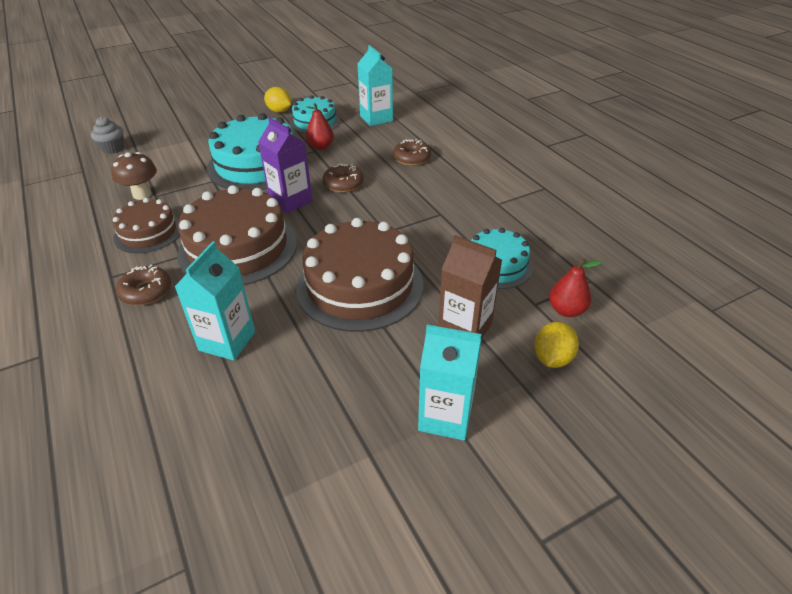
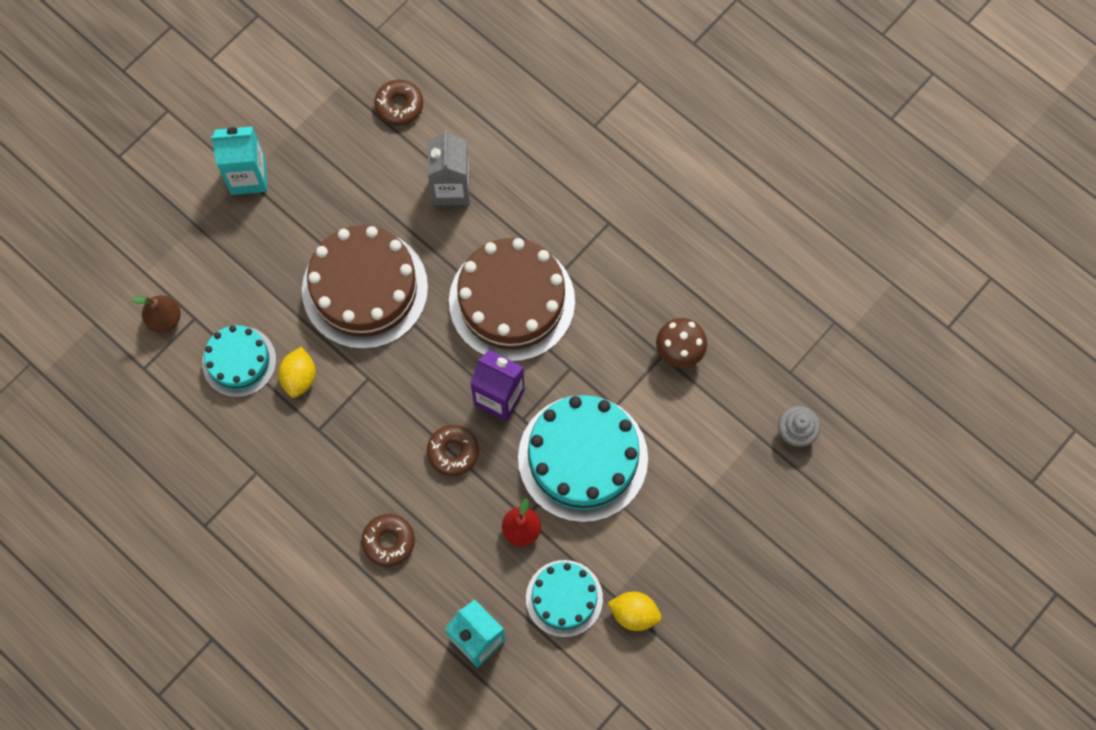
camera: 160 degrees right, 30 degrees up
(146, 291) = (561, 216): brown donut -> brown donut (399, 105)
(148, 232) = (621, 292): brown cake -> none
(227, 341) = (451, 188): turquoise carton -> grey carton
(465, 329) = (253, 267): brown carton -> none
(552, 358) = (173, 258): yellow lemon -> yellow lemon (299, 378)
(566, 310) = (165, 319): red pear -> brown pear

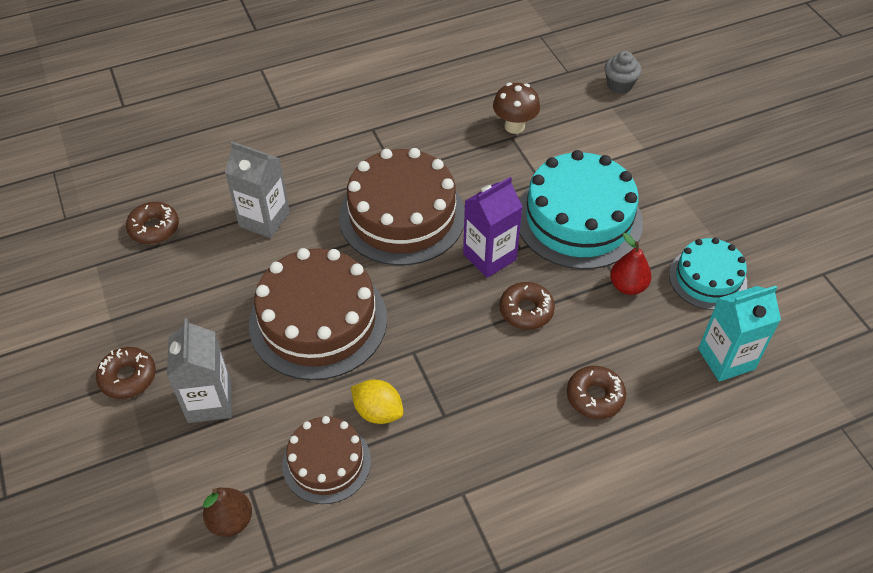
camera: 65 degrees left, 20 degrees down
(239, 361) = (326, 462): turquoise cake -> brown cake
(248, 177) = (128, 377): turquoise carton -> brown donut
(253, 248) = (209, 402): none -> grey carton
(634, 613) = (740, 235): yellow lemon -> none

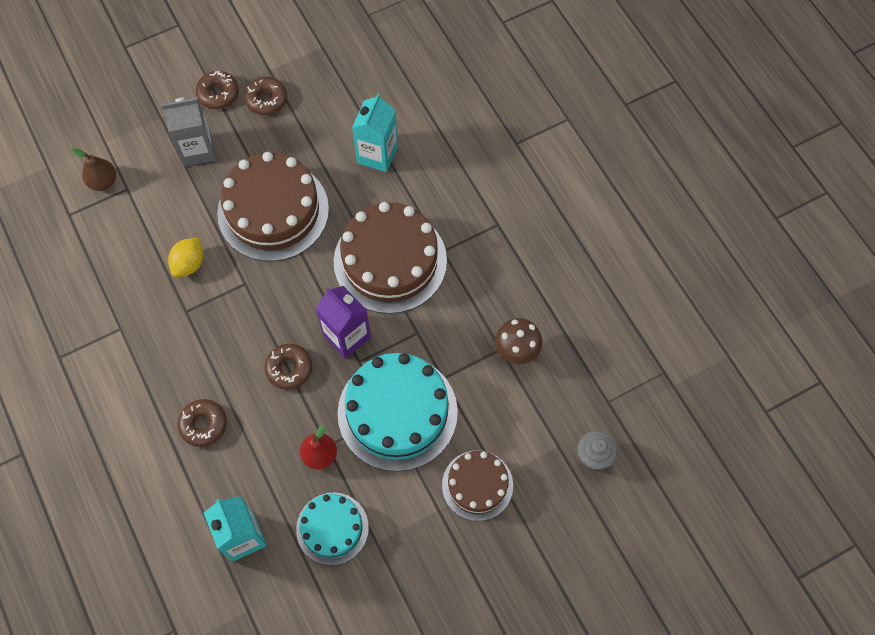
camera: 85 degrees right, 15 degrees up
(154, 228) = (362, 77): brown donut -> brown donut (266, 99)
(264, 219) = (377, 155): grey carton -> turquoise carton
(326, 462) = (147, 234): brown cake -> brown cake (477, 485)

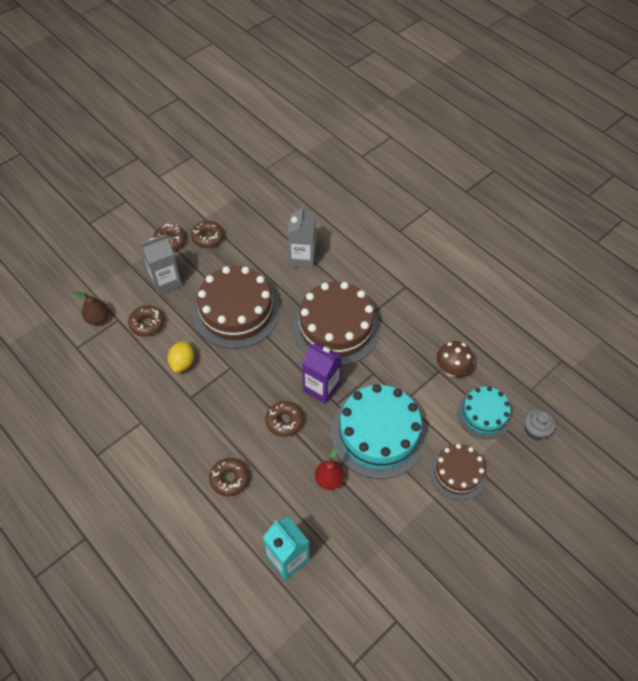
camera: 15 degrees left, 10 degrees down
(160, 202) = (147, 324): none -> brown donut
(332, 528) = (357, 533): turquoise cake -> turquoise cake (484, 414)
(377, 155) = (302, 258): turquoise carton -> grey carton

